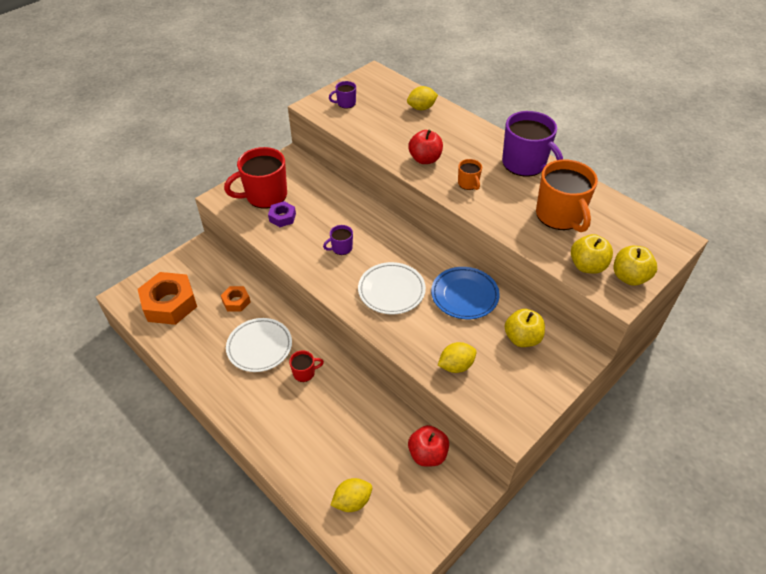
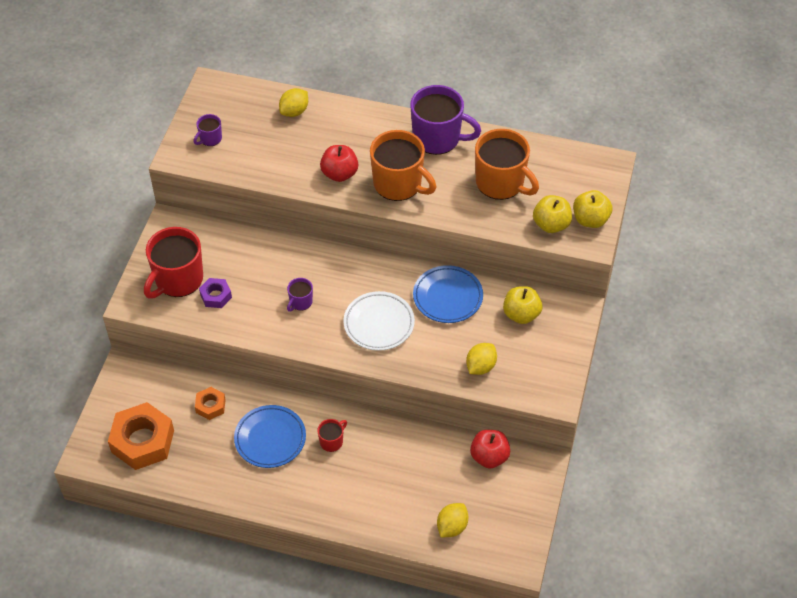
camera: 30 degrees left, 5 degrees up
(259, 347) = (270, 439): white plate -> blue plate
(468, 184) = (399, 184): orange mug -> orange mug, size x2.15

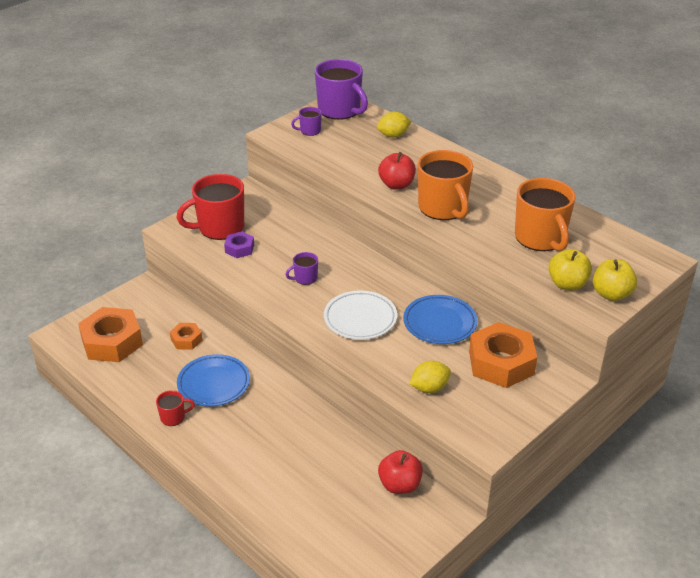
camera: 30 degrees right, 15 degrees down
(332, 441) = (264, 408): red mug -> red mug (173, 417)
(438, 138) = (505, 189): purple mug -> purple mug (340, 110)
(452, 527) = (318, 528): yellow lemon -> none
(521, 314) = (501, 363): yellow apple -> orange nut

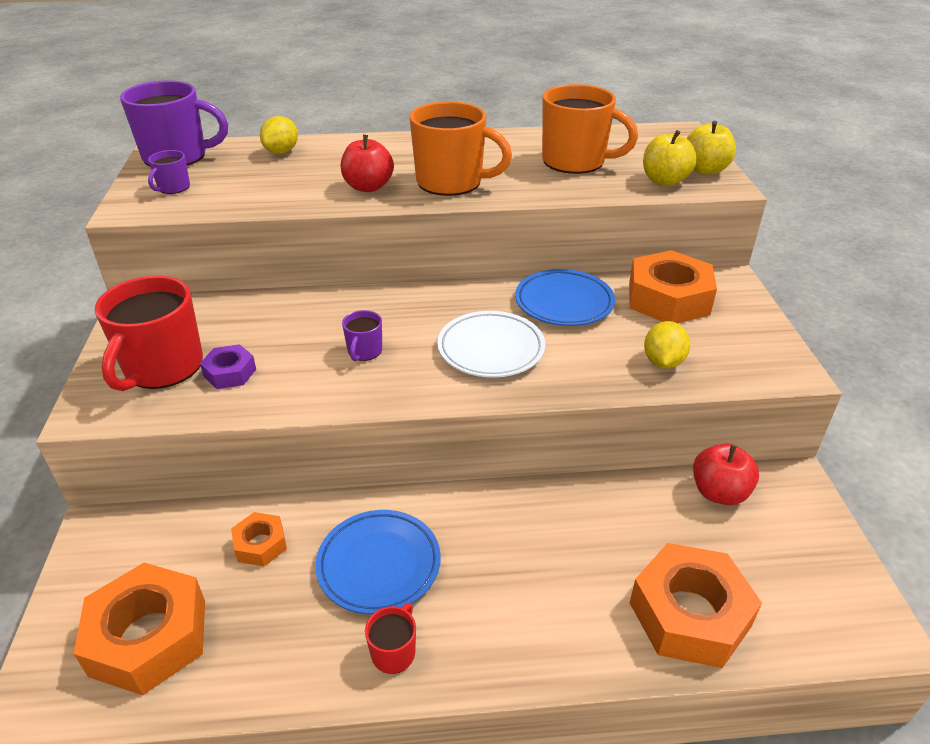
camera: 50 degrees left, 0 degrees up
(294, 509) = (689, 614): none -> orange nut

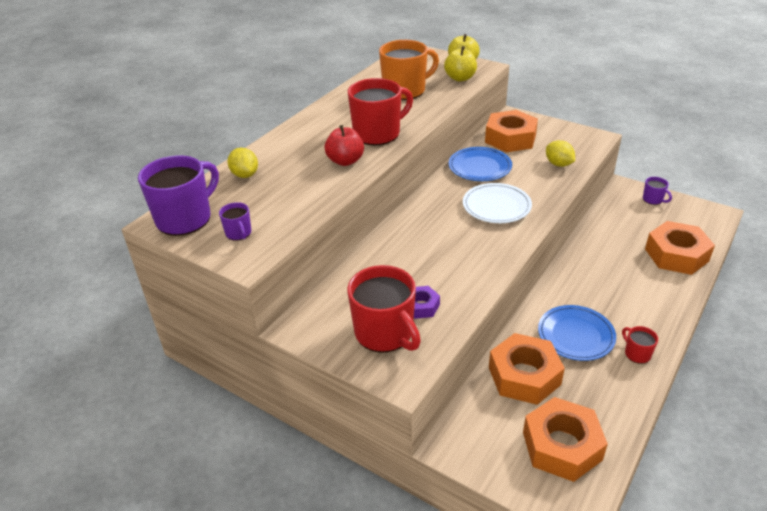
camera: 50 degrees left, 0 degrees up
(260, 544) = (524, 376): orange nut -> orange nut, size x1.98
(364, 351) = (453, 248): purple mug -> purple mug (653, 199)
(451, 182) = (378, 133): orange mug -> red mug
(719, 492) = (614, 210): red apple -> none

